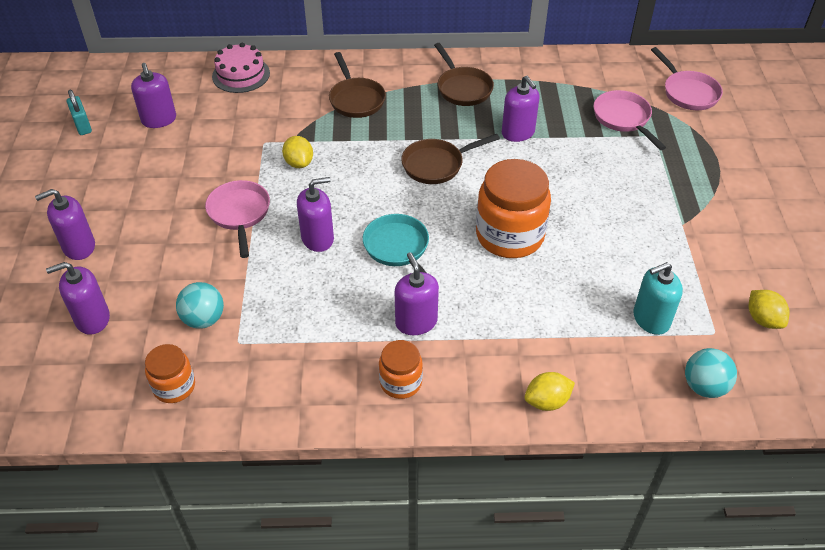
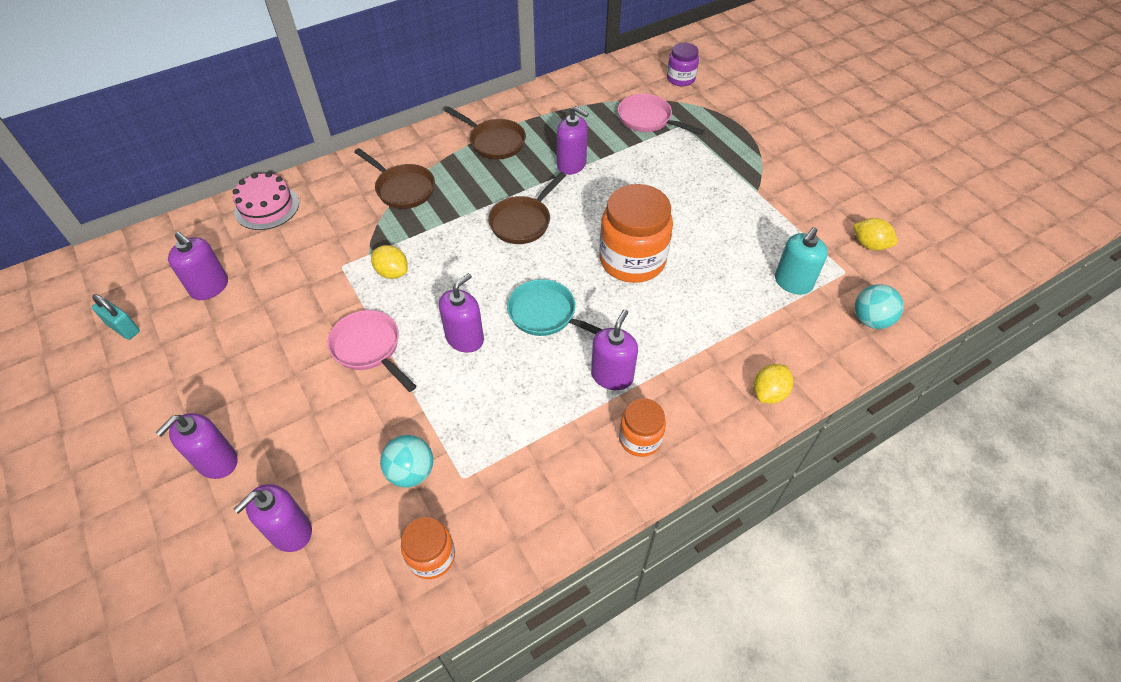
camera: 30 degrees left, 5 degrees up
(416, 322) = (612, 376): purple soap dispenser -> purple soap dispenser turned 75 degrees clockwise
(688, 92) = (680, 79): pink pan -> purple jar

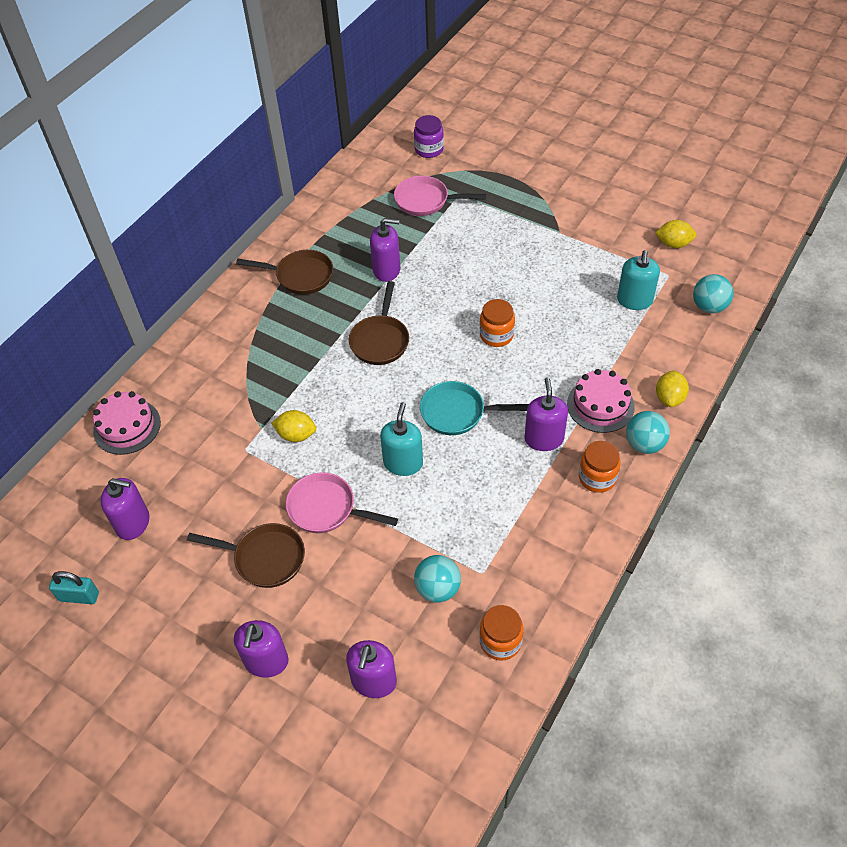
camera: 25 degrees left, 0 degrees up
(403, 189) = (247, 355): brown pan -> brown pan (265, 558)
(465, 338) = (403, 463): purple soap dispenser -> turquoise soap dispenser
(632, 260) = (496, 335): orange jar -> orange jar, size x0.54
(691, 368) = (600, 405): none -> pink cake
(711, 427) = (644, 444): none -> turquoise ball

